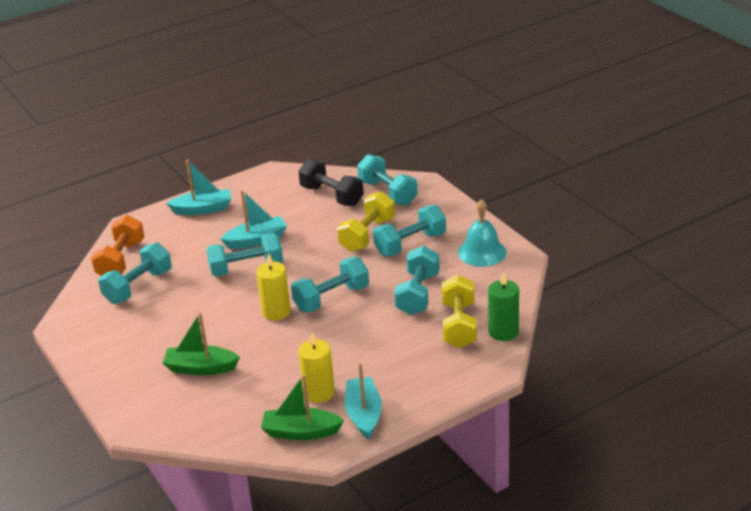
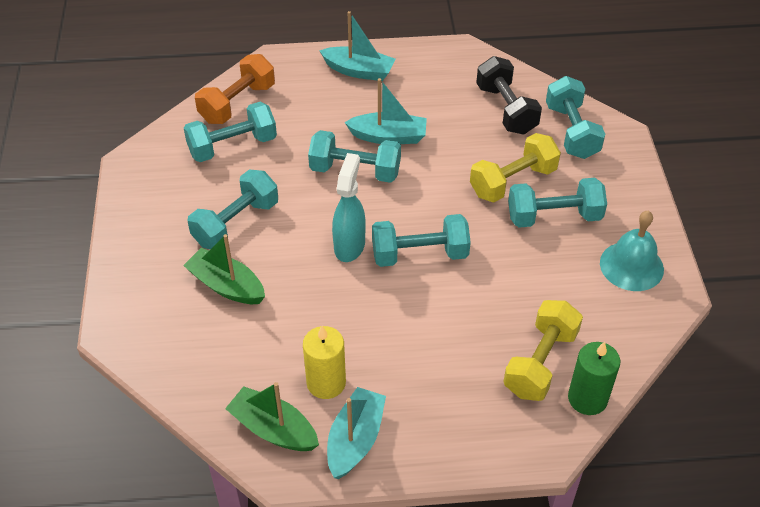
camera: 25 degrees right, 15 degrees up
(276, 312) = (349, 245): yellow candle -> turquoise spray bottle
(418, 294) = (519, 293): turquoise dumbbell -> turquoise dumbbell (236, 223)

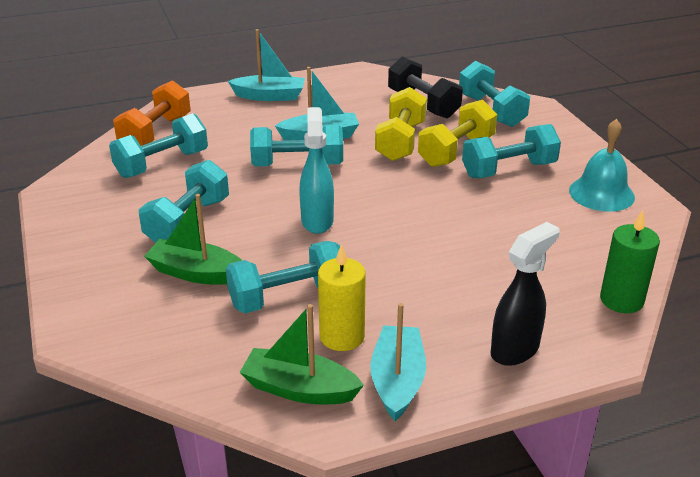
camera: 15 degrees left, 15 degrees down
(419, 254) = (392, 216): turquoise dumbbell -> turquoise dumbbell (288, 297)
(467, 431) = (515, 349): none -> black spray bottle
(540, 363) = (558, 280): yellow dumbbell -> yellow dumbbell (400, 141)

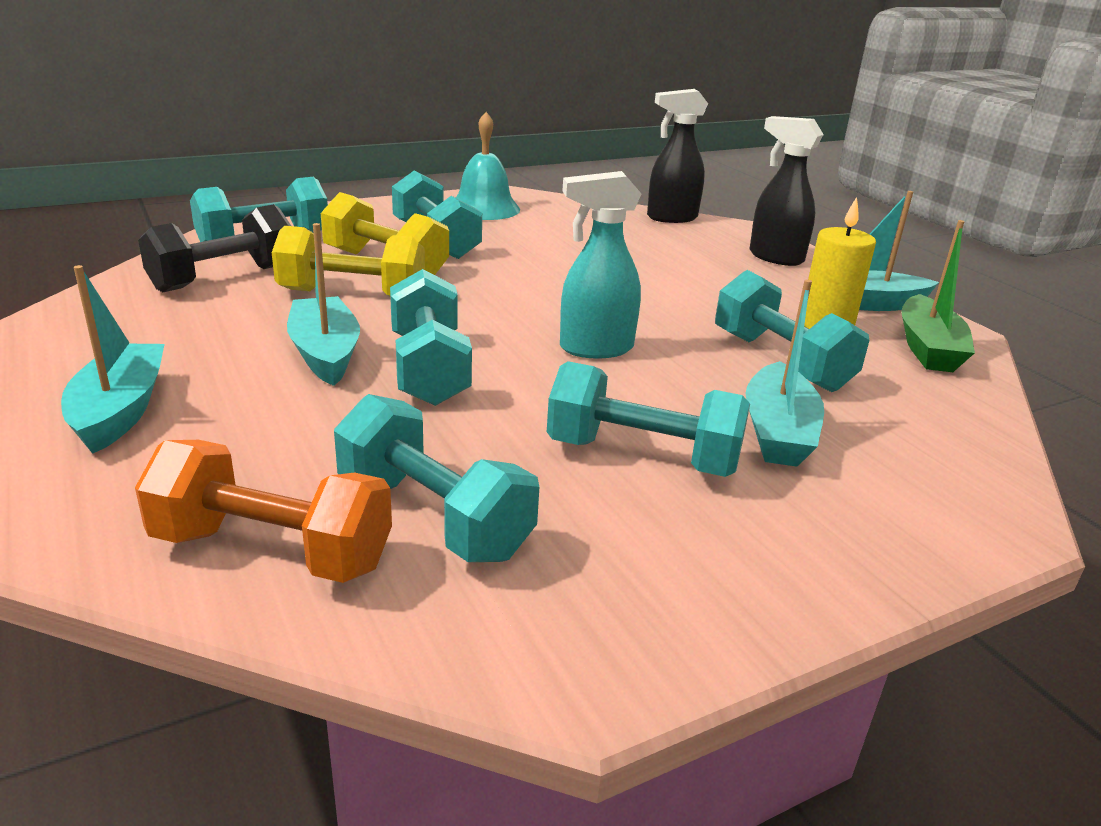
camera: 100 degrees left, 5 degrees down
(196, 273) = (778, 432): green boat -> turquoise boat
(621, 300) = (671, 218): green candle -> black spray bottle

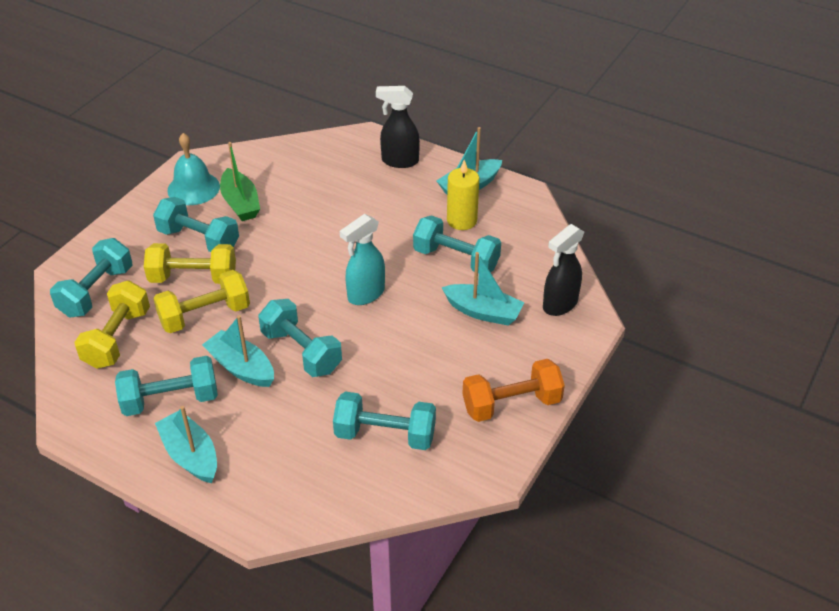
camera: 30 degrees left, 15 degrees up
(224, 278) = (117, 338): black dumbbell -> yellow dumbbell
(272, 551) = (342, 484): orange dumbbell -> orange dumbbell (511, 404)
(642, 456) = (439, 357): turquoise dumbbell -> turquoise dumbbell (170, 400)
(671, 218) = (314, 143): black spray bottle -> black spray bottle (559, 305)
(778, 432) = (483, 312): turquoise boat -> turquoise boat turned 45 degrees counterclockwise
(928, 348) = (515, 213): green boat -> green boat (240, 203)

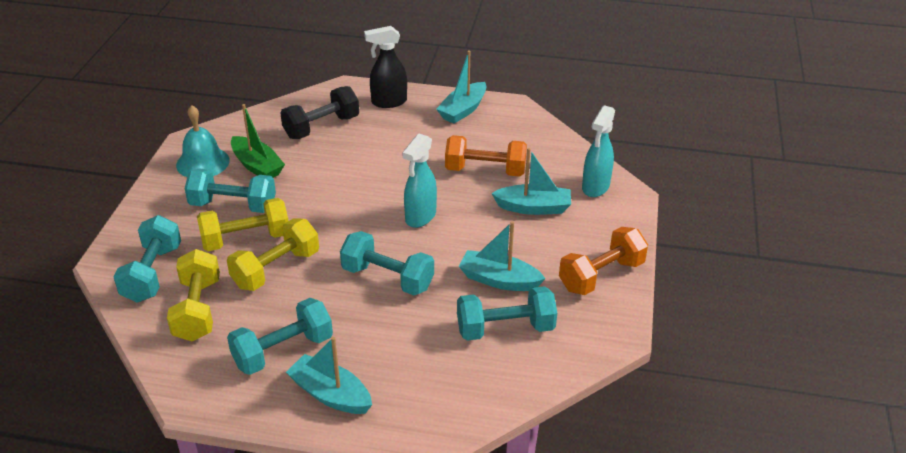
camera: 20 degrees left, 5 degrees down
(241, 367) = (337, 305): turquoise boat -> turquoise boat (499, 280)
(321, 175) = (321, 127): none -> black dumbbell
(456, 259) = (485, 170): turquoise dumbbell -> orange dumbbell
(462, 220) = (472, 139): yellow candle -> none
(559, 305) = (595, 187): black spray bottle -> turquoise spray bottle

